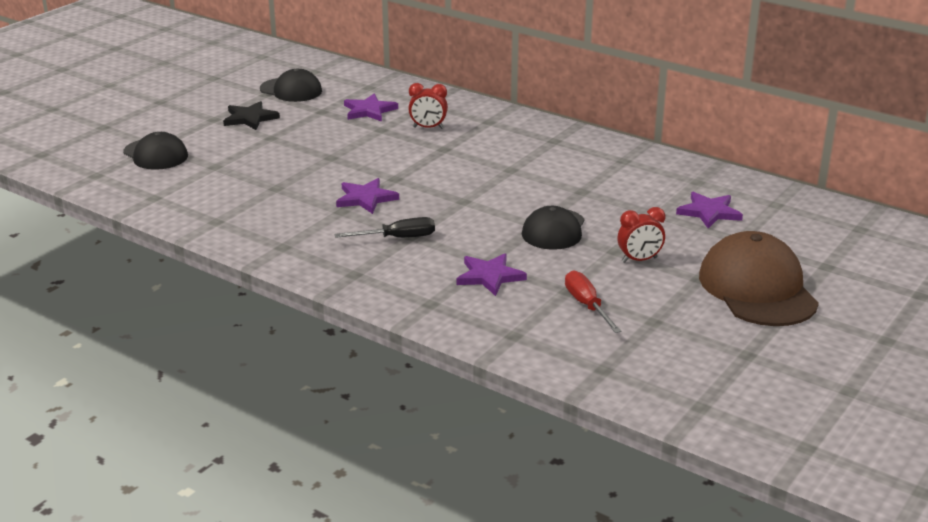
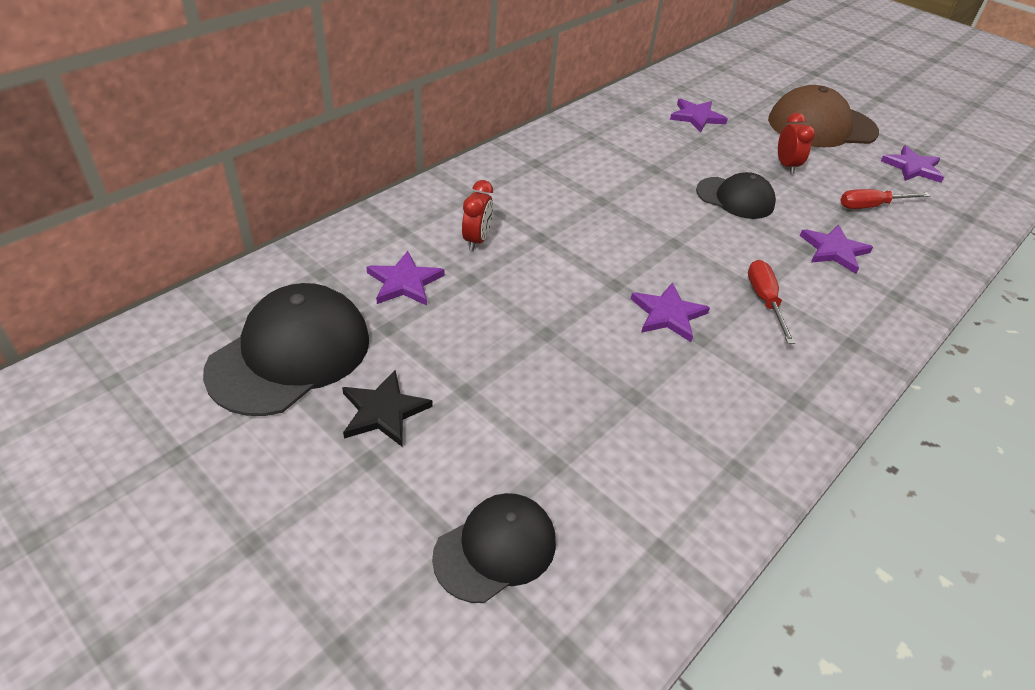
camera: 85 degrees left, 15 degrees up
(291, 90) = (290, 354): black cap -> black cap, size x1.60
(397, 238) = (764, 301): black screwdriver -> red screwdriver
(699, 344) = (912, 167): none -> purple star

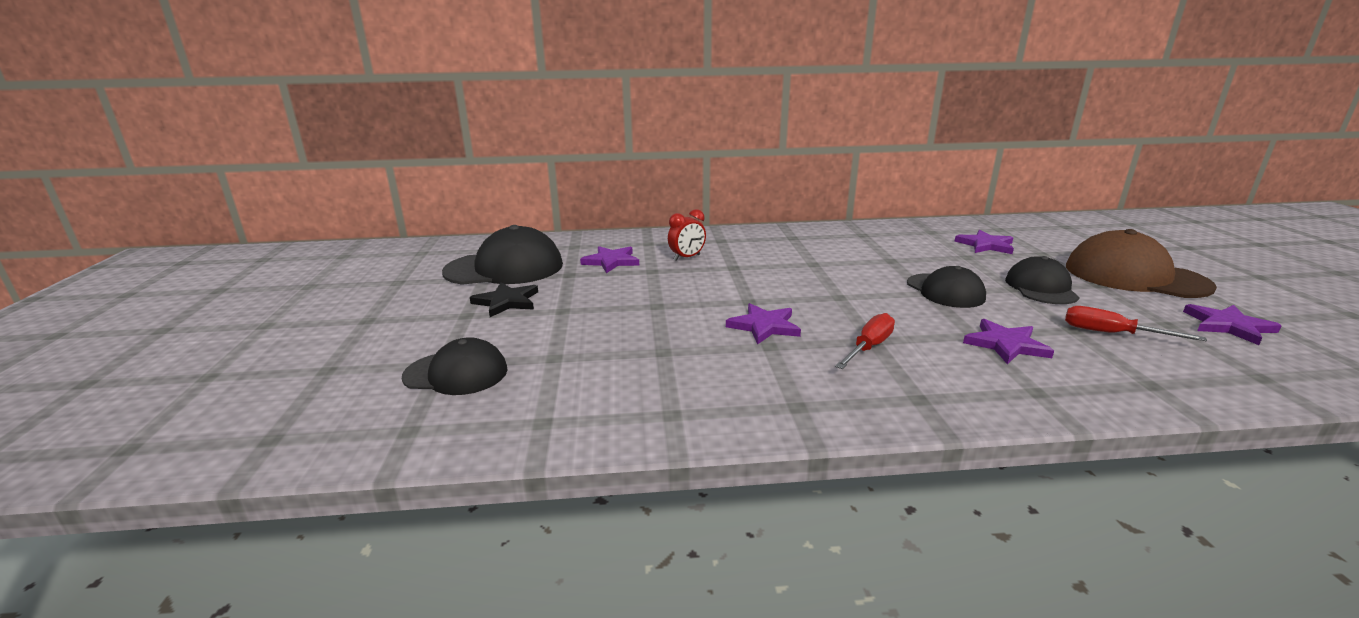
camera: 45 degrees right, 20 degrees down
(786, 166) = (1041, 288): red clock -> black cap

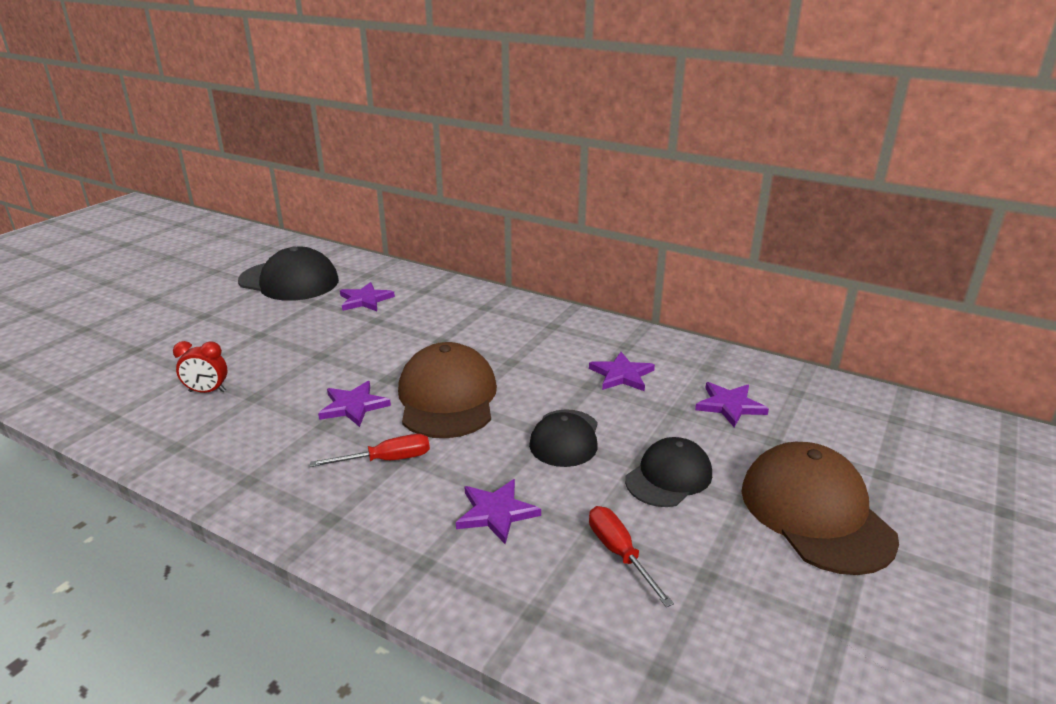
camera: 35 degrees right, 5 degrees up
(456, 373) = (129, 360): black cap -> none
(507, 302) = (241, 313): black star -> none
(687, 258) = (424, 316): red clock -> red clock (207, 391)
(820, 297) = (447, 398): none -> brown cap
(1228, 326) = (773, 613): purple star -> purple star (621, 375)

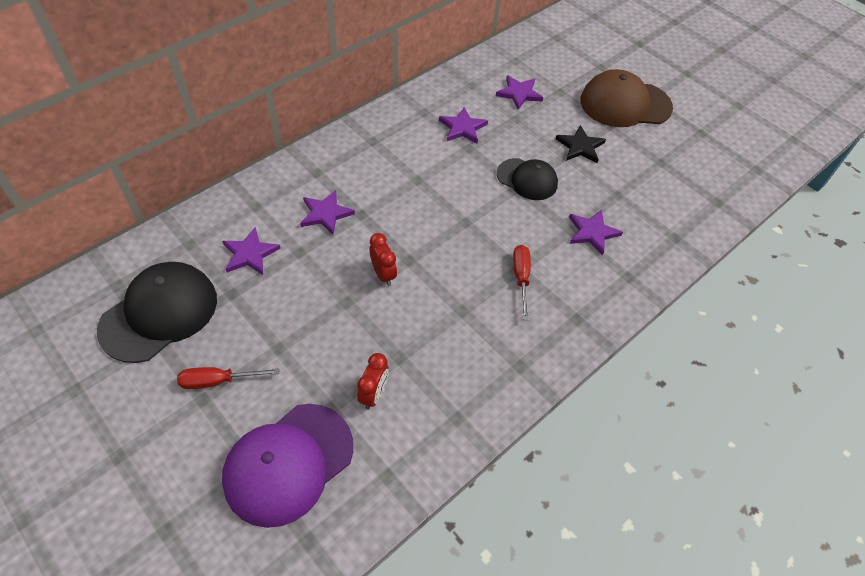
camera: 75 degrees left, 25 degrees up
(134, 364) = (288, 463): none -> purple cap
(353, 406) = (442, 288): purple star -> purple star (325, 214)
(362, 368) = (383, 274): none -> red clock
(447, 398) = (453, 228): brown cap -> none
(619, 554) = (639, 189): red screwdriver -> red screwdriver (218, 381)
(668, 477) = (580, 146): black cap -> black star

